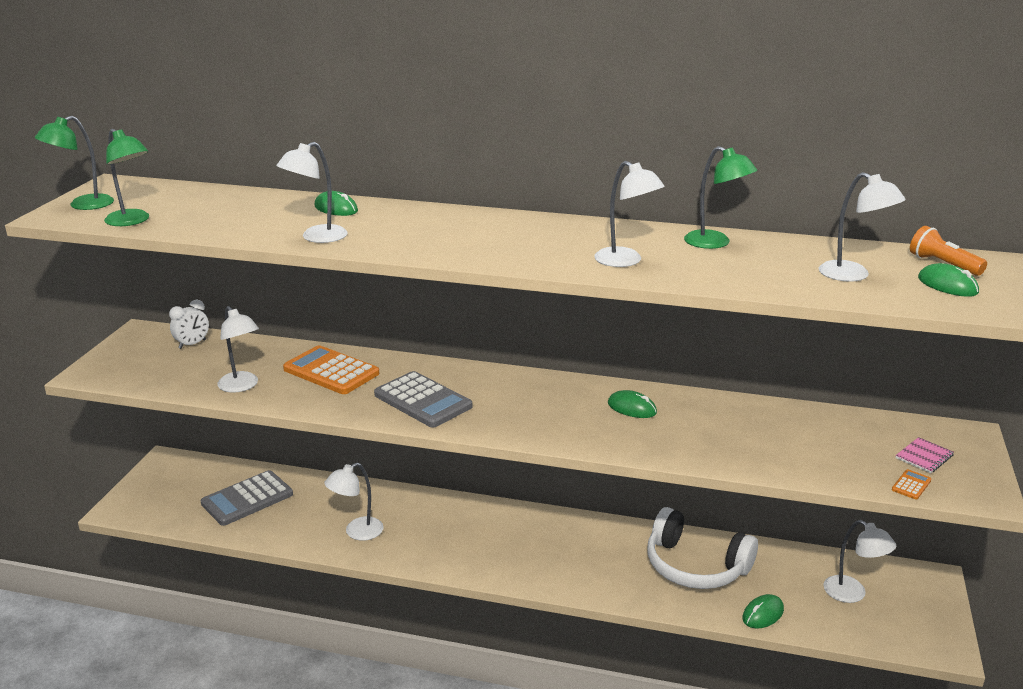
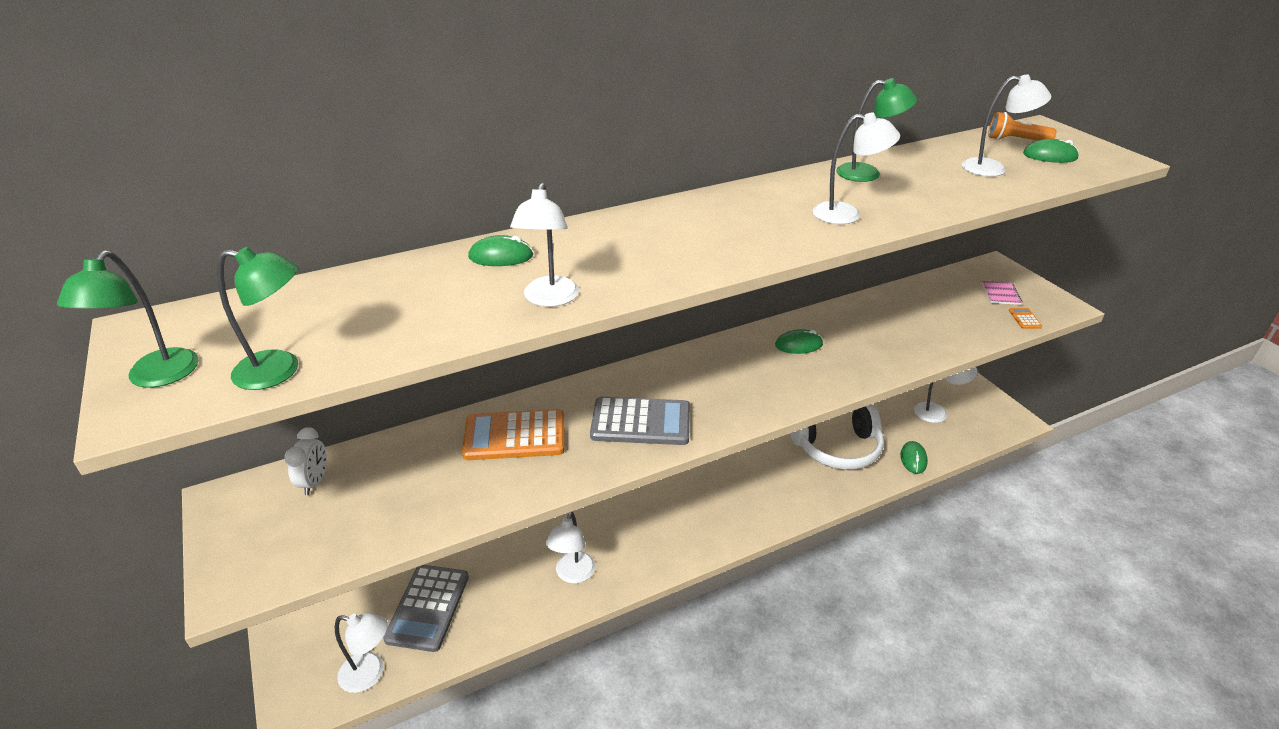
camera: 40 degrees left, 10 degrees up
(242, 386) = (447, 501): white lamp -> white lamp (370, 674)

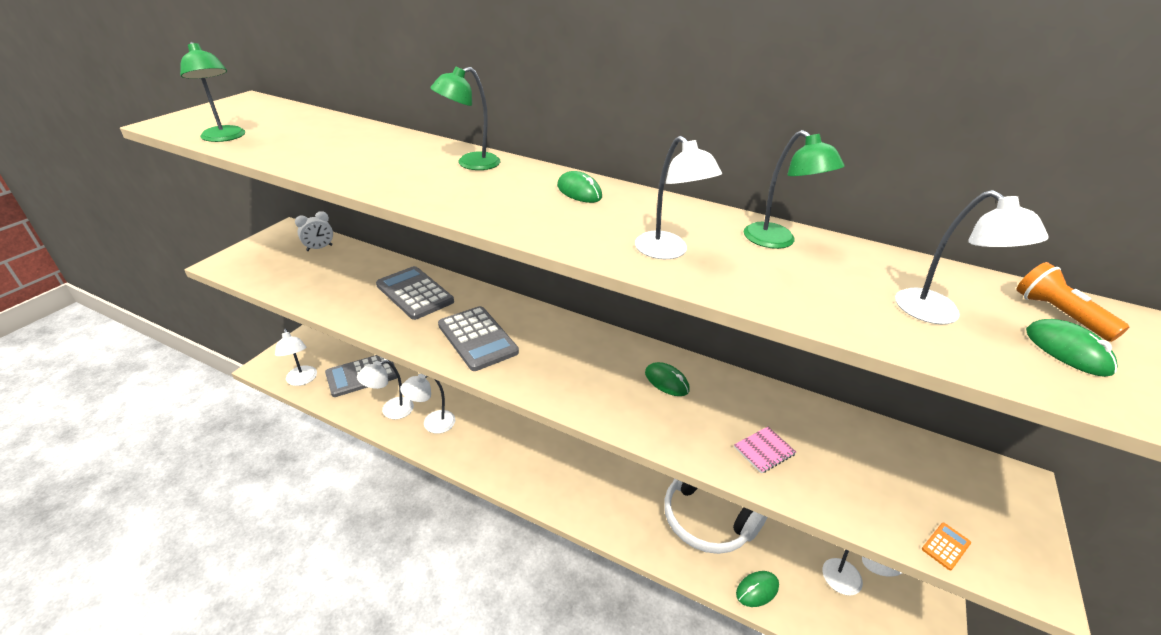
camera: 50 degrees right, 0 degrees up
(155, 377) = (202, 117): green lamp -> green lamp (470, 164)
(501, 256) = (413, 148): green mouse -> green mouse (579, 191)
(514, 436) = (414, 293): orange calculator -> grey calculator
(549, 299) = (370, 177): white lamp -> white lamp (391, 411)
(1001, 294) = (964, 505): pink notebook -> pink notebook (764, 450)

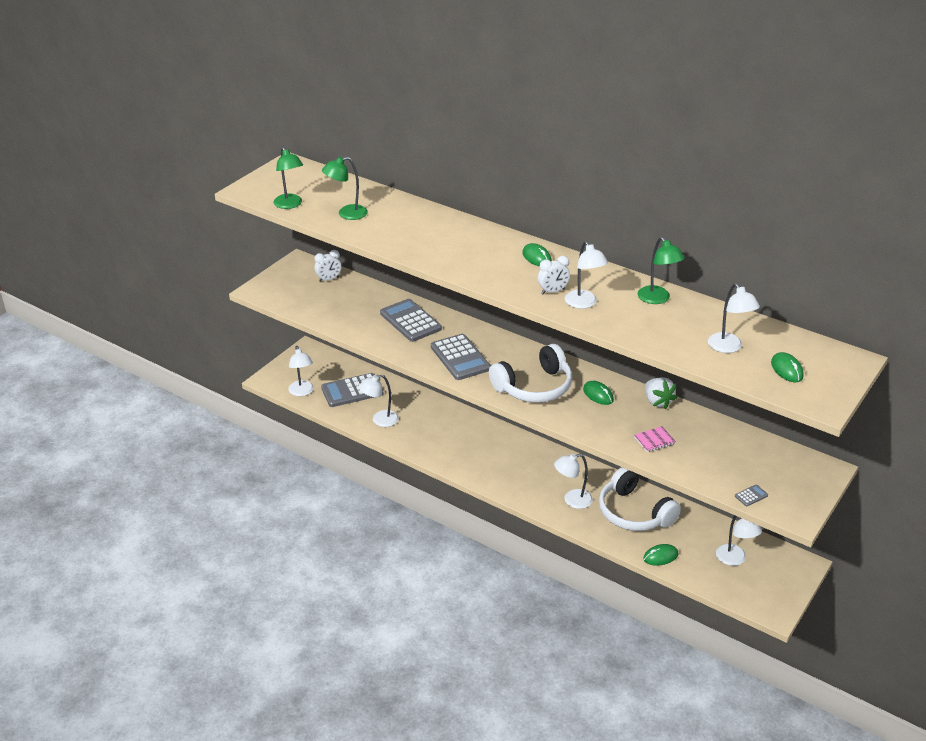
camera: 10 degrees right, 0 degrees up
(432, 424) = (415, 432): white lamp -> white lamp (572, 500)
(470, 164) = (463, 232): green lamp -> green lamp (346, 214)
(580, 375) = (534, 387): none -> white headphones
(613, 235) = (553, 291): none -> white clock
(746, 387) = (657, 401): none -> white strawberry
(945, 546) = (751, 496): orange calculator -> grey calculator
(1058, 314) = (802, 351): orange flashlight -> none

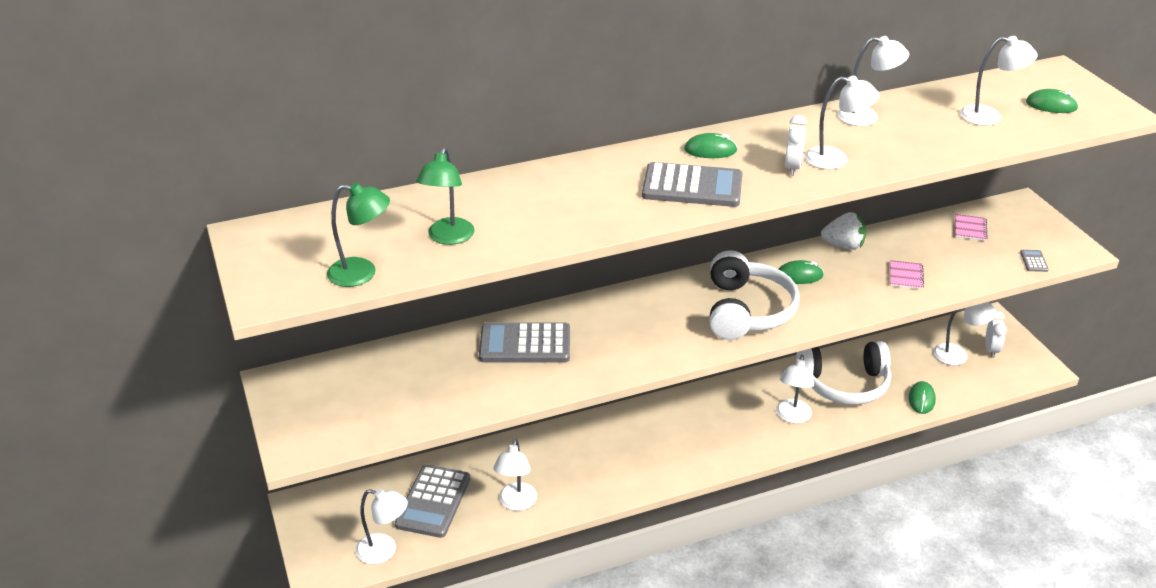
camera: 55 degrees left, 0 degrees up
(329, 279) = (352, 372): white clock -> white clock (991, 350)
(460, 358) = (640, 338): grey calculator -> grey calculator (692, 186)
(657, 299) = (866, 117): green lamp -> white lamp
(755, 452) = (970, 228): none -> pink notebook

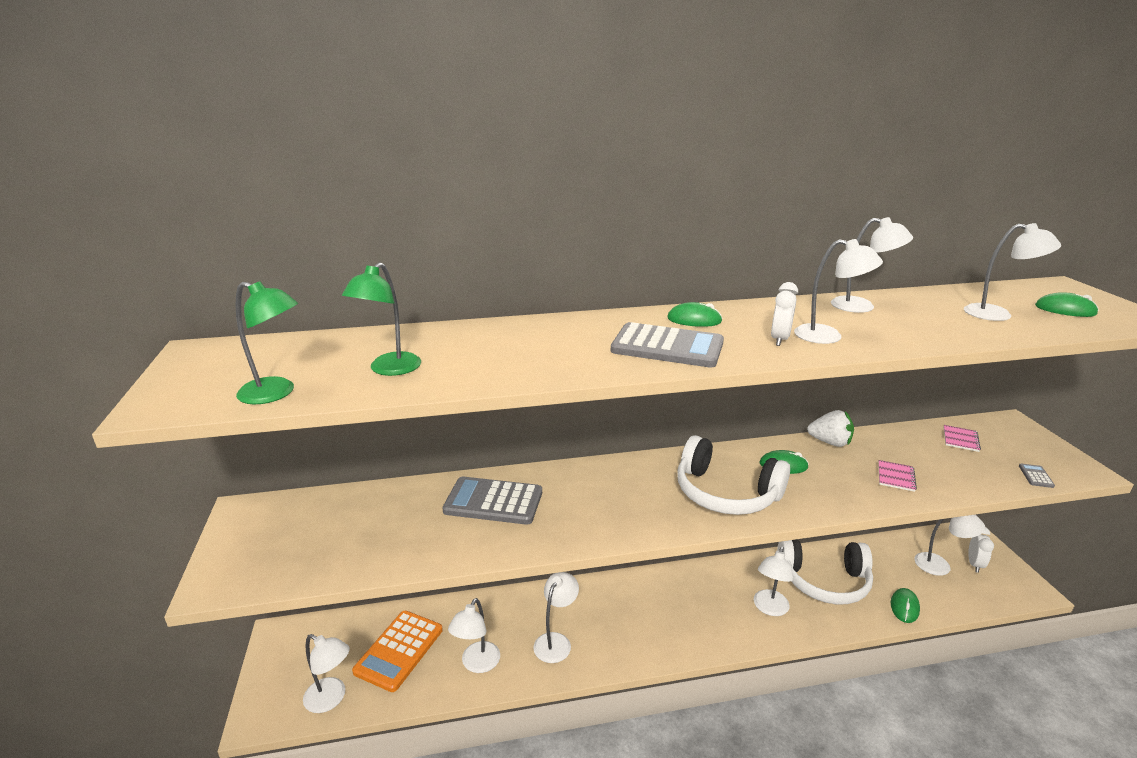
camera: 10 degrees right, 10 degrees down
(433, 501) = (399, 650): grey calculator -> orange calculator
(588, 473) = (556, 641): none -> white lamp
(747, 310) = (725, 493): white headphones -> white headphones turned 105 degrees clockwise

